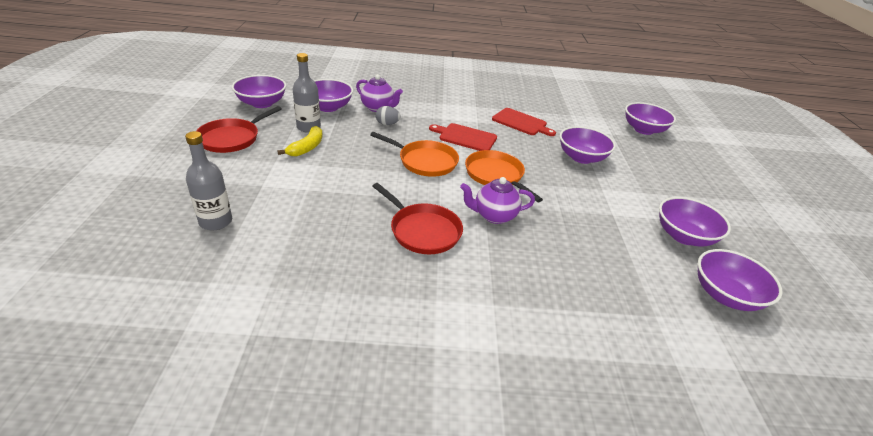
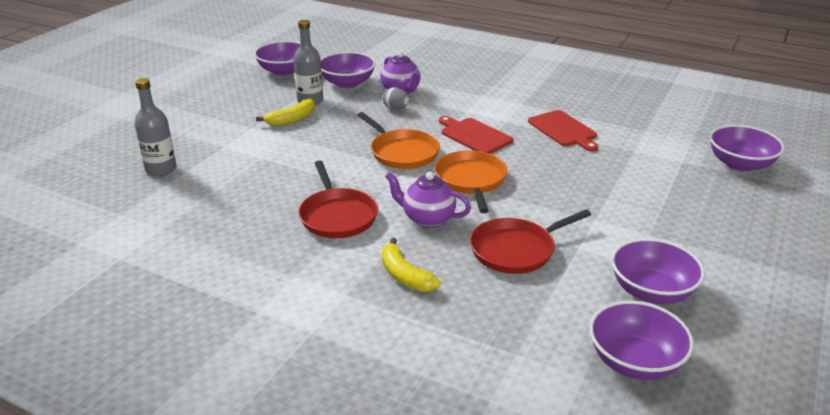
camera: 30 degrees right, 5 degrees down
(231, 138) = (229, 100): red pan -> red pan (516, 250)
(522, 272) = (405, 275): none -> yellow banana
(581, 157) = (604, 181): purple bowl -> none

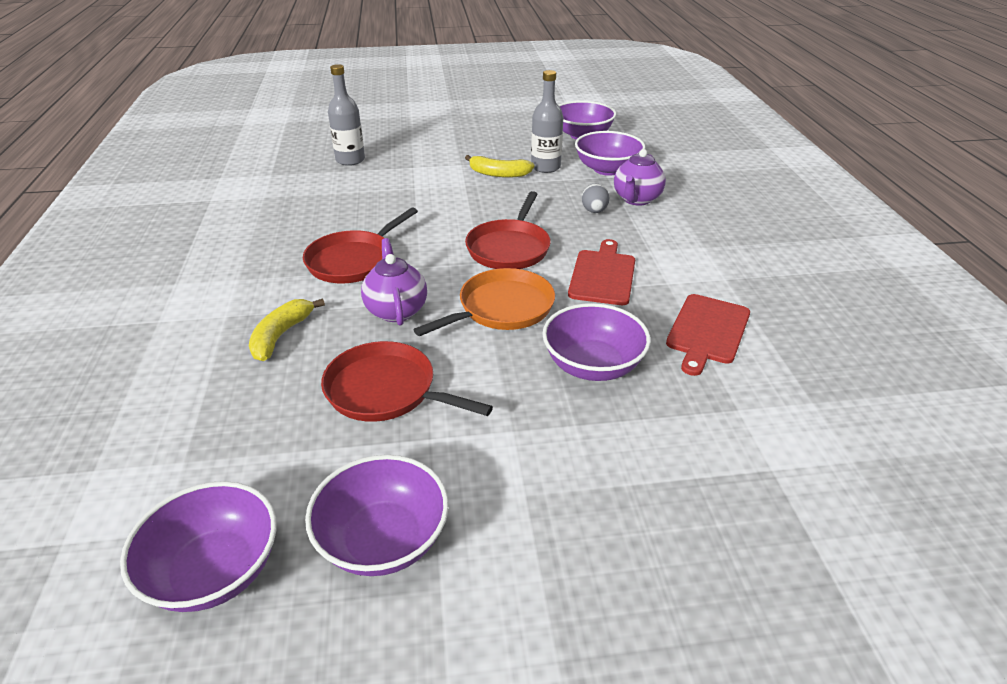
camera: 55 degrees right, 5 degrees up
(402, 152) = (509, 248): orange pan -> red pan
(740, 164) = (854, 542): purple bowl -> purple bowl (593, 365)

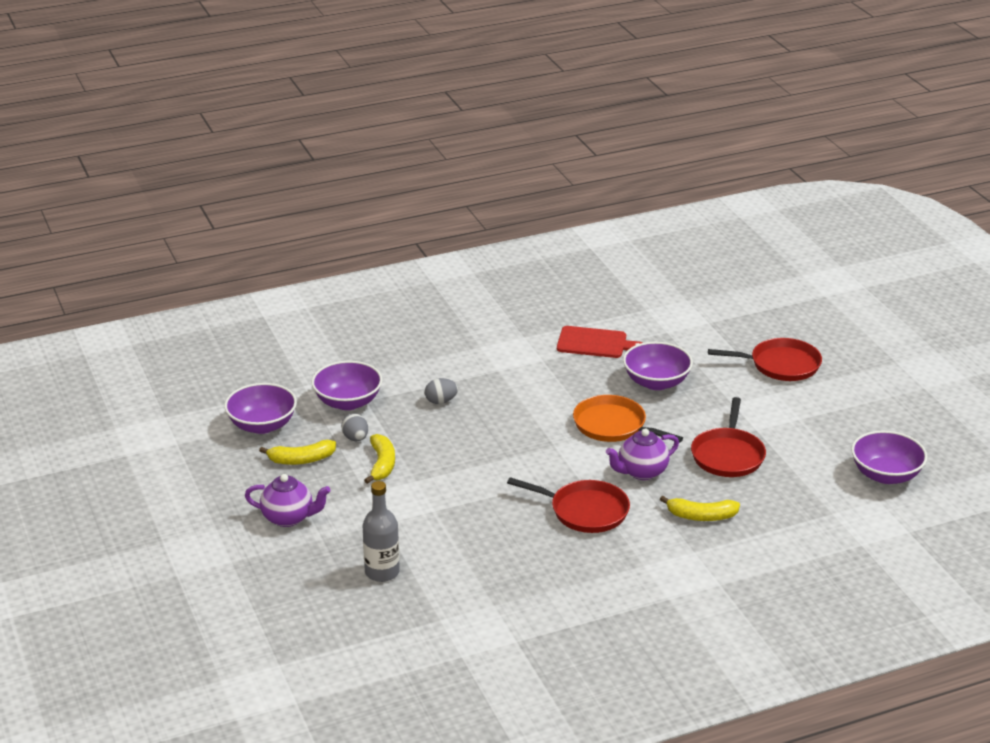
camera: 105 degrees left, 5 degrees down
(383, 540) = (833, 429): purple bowl -> none
(509, 248) = (526, 435): red pan -> red pan (781, 365)
(524, 145) = (301, 460): none -> yellow banana
(545, 167) = (355, 438): grey bottle -> grey egg
(603, 275) = (545, 388): red cutting board -> none
(636, 199) = (408, 382): purple teapot -> purple teapot (288, 518)

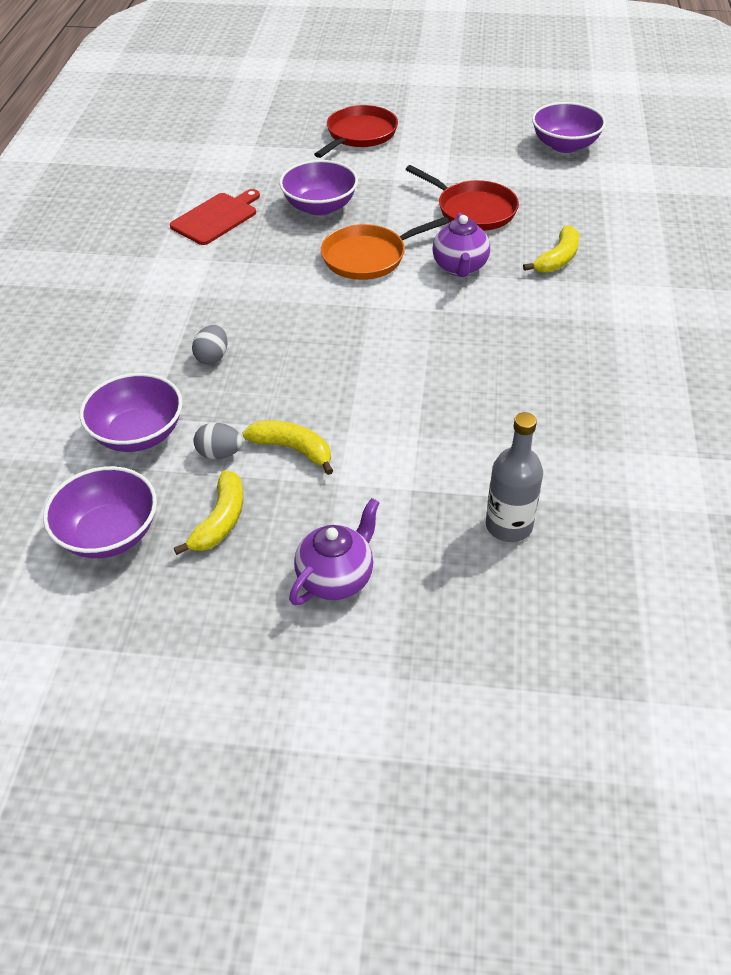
camera: 60 degrees left, 15 degrees up
(585, 511) = (499, 326): red pan -> none

